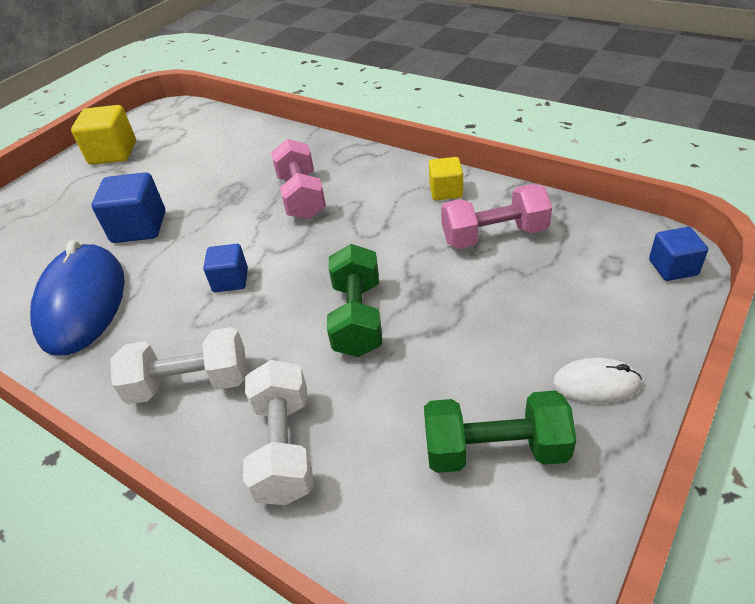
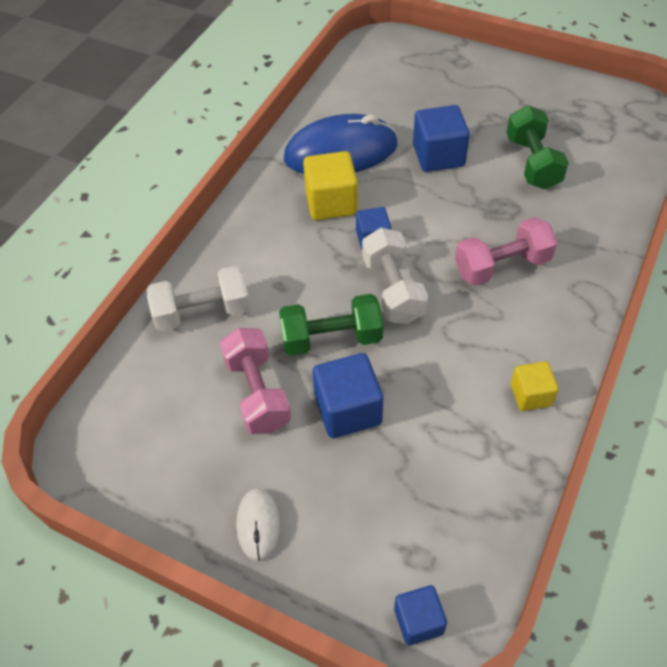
camera: 80 degrees right, 10 degrees up
(113, 153) = (553, 98): yellow cube -> yellow cube (331, 202)
(190, 383) = (260, 242): white dumbbell -> white dumbbell (393, 290)
(452, 307) = (348, 410): none -> blue cube
(494, 235) = (456, 444): pink dumbbell -> pink dumbbell (257, 393)
(495, 449) = (195, 446): green dumbbell -> green dumbbell (532, 162)

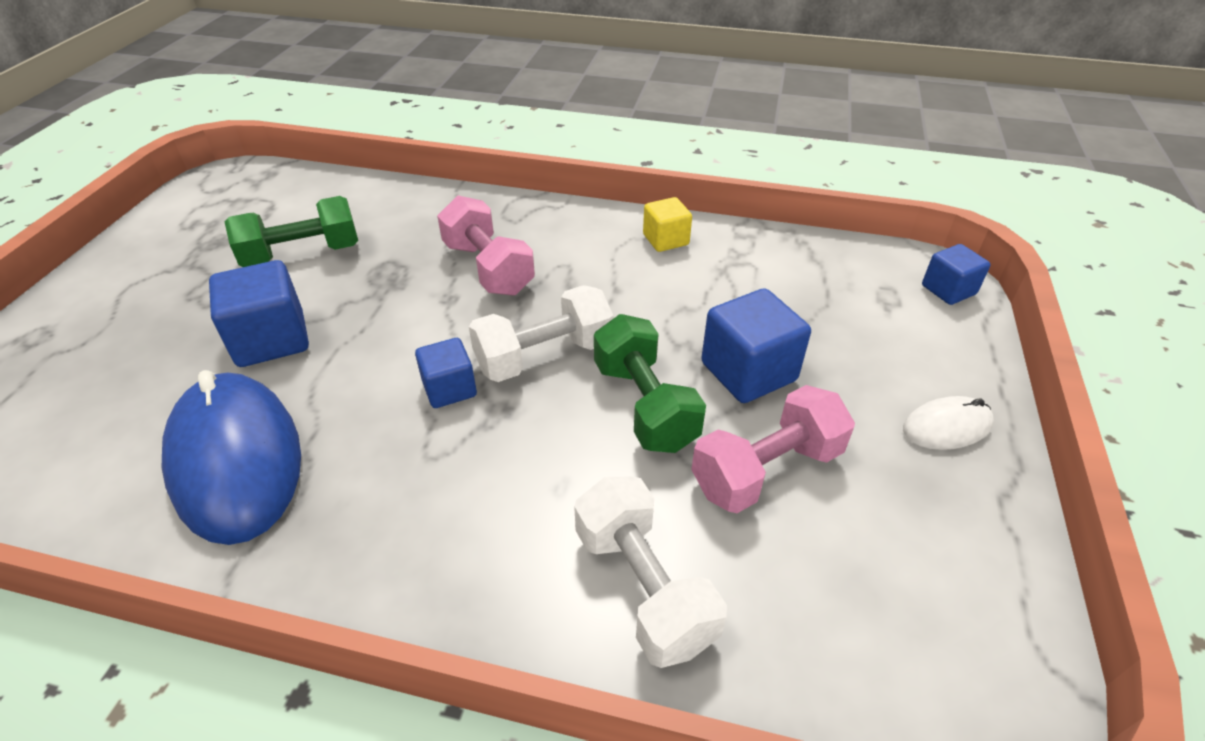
camera: 105 degrees left, 10 degrees down
(331, 202) = (367, 451): yellow cube -> none

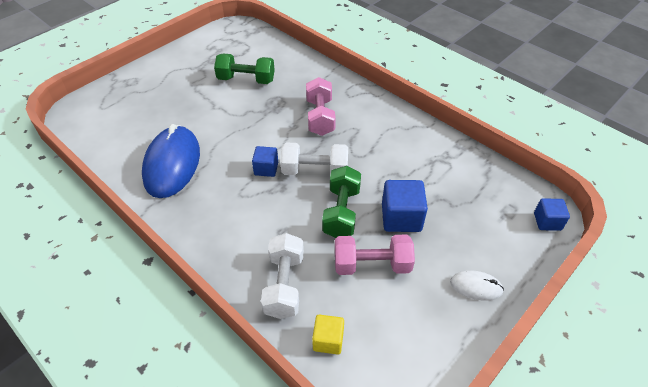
camera: 30 degrees right, 5 degrees up
(271, 340) = (211, 117): blue cube -> none
(665, 240) = (416, 134): yellow cube -> yellow cube (328, 340)

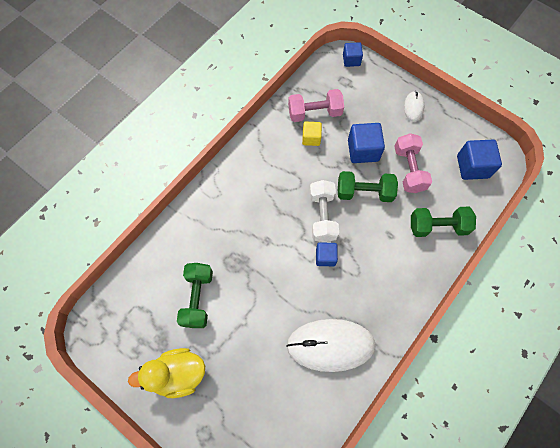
camera: 95 degrees left, 20 degrees up
(172, 164) = (330, 345): blue mouse -> white mouse
(184, 68) = (177, 374): none -> yellow duck
(284, 285) = (438, 226): white dumbbell -> green dumbbell
(320, 117) = (253, 218): pink dumbbell -> pink dumbbell (314, 113)
(328, 340) = (472, 194): yellow cube -> yellow cube (311, 138)
(374, 350) = (472, 166): none -> blue cube

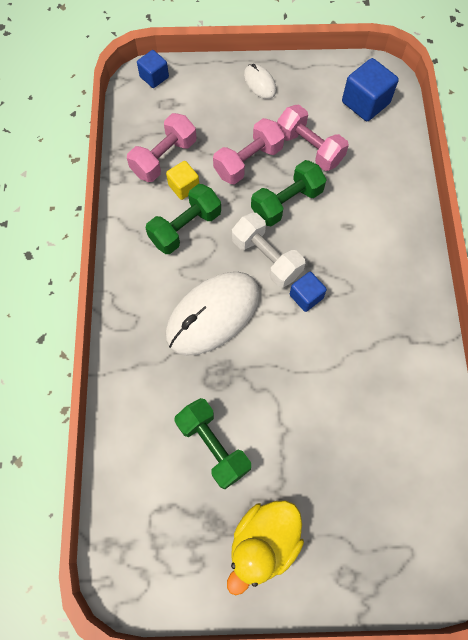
camera: 40 degrees left, 0 degrees up
(330, 345) = (388, 379): white mouse -> white mouse (213, 314)
(363, 150) = (248, 161): blue cube -> pink dumbbell
(438, 226) = (384, 184): green dumbbell -> green dumbbell (185, 228)

